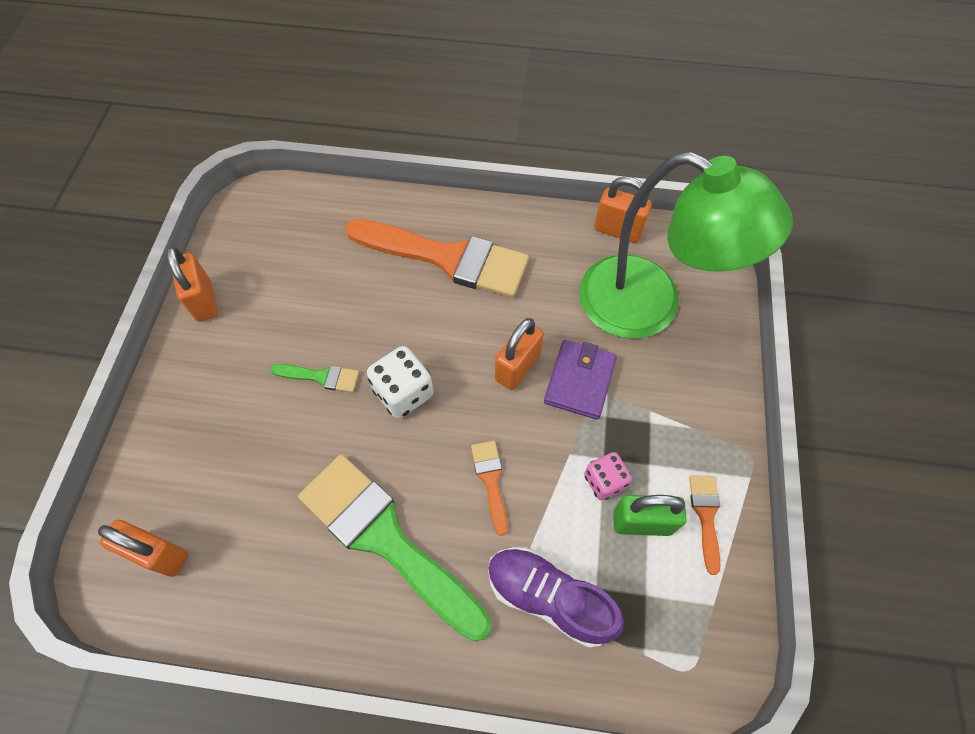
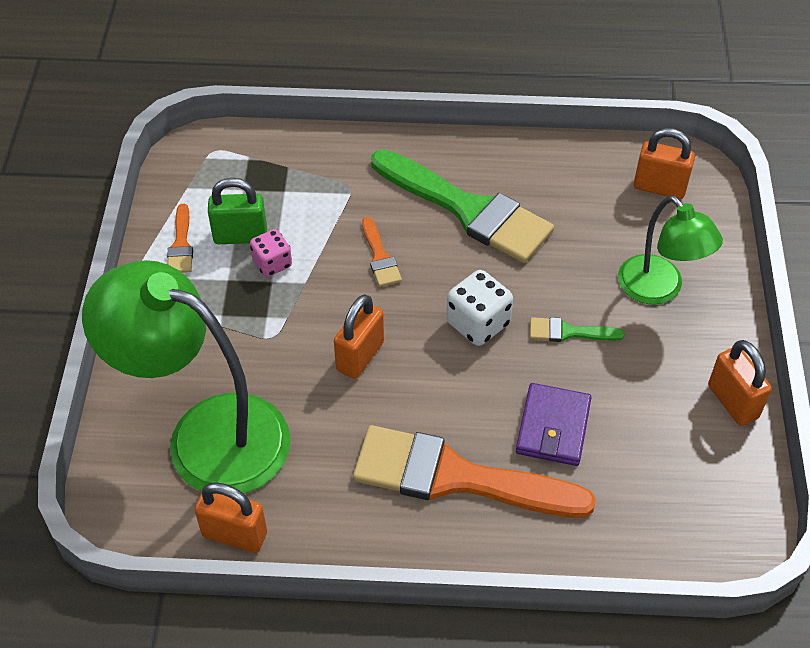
camera: 175 degrees right, 10 degrees down
(218, 416) = (659, 289): none -> green lamp
(549, 598) = (324, 183): purple shoe -> none
(579, 381) = (292, 348): purple wallet -> purple wallet (553, 427)

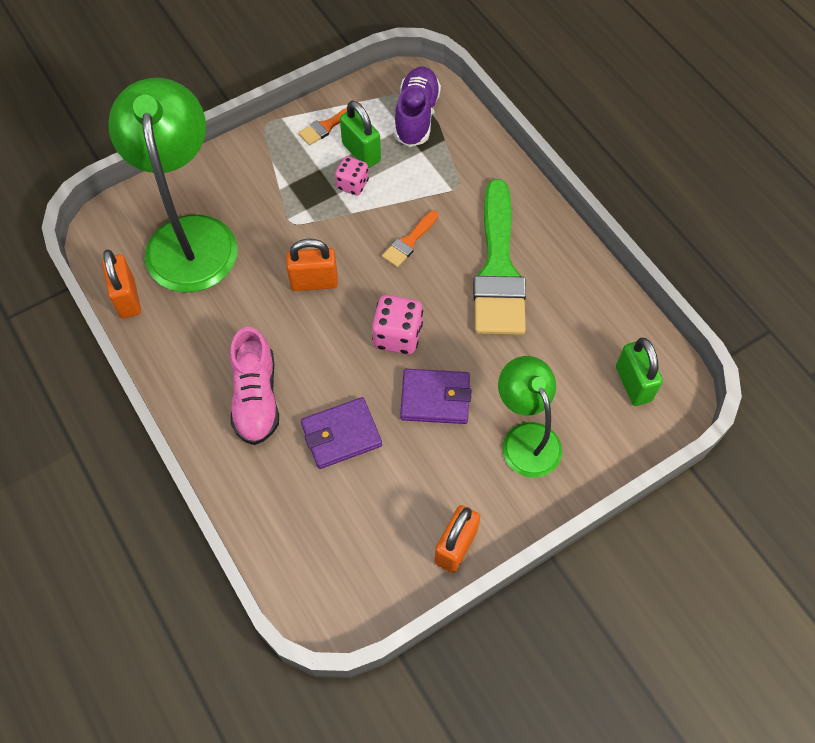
camera: 55 degrees right, 10 degrees up
(239, 172) = (416, 116): none -> purple shoe
(456, 477) = (256, 397): orange brush -> pink shoe
(478, 323) = (397, 335): white dice -> pink dice
(568, 332) = (435, 398): green brush -> purple wallet
(659, 187) = (633, 384): orange padlock -> green padlock
(659, 289) = (526, 438): green lamp -> green lamp turned 135 degrees clockwise

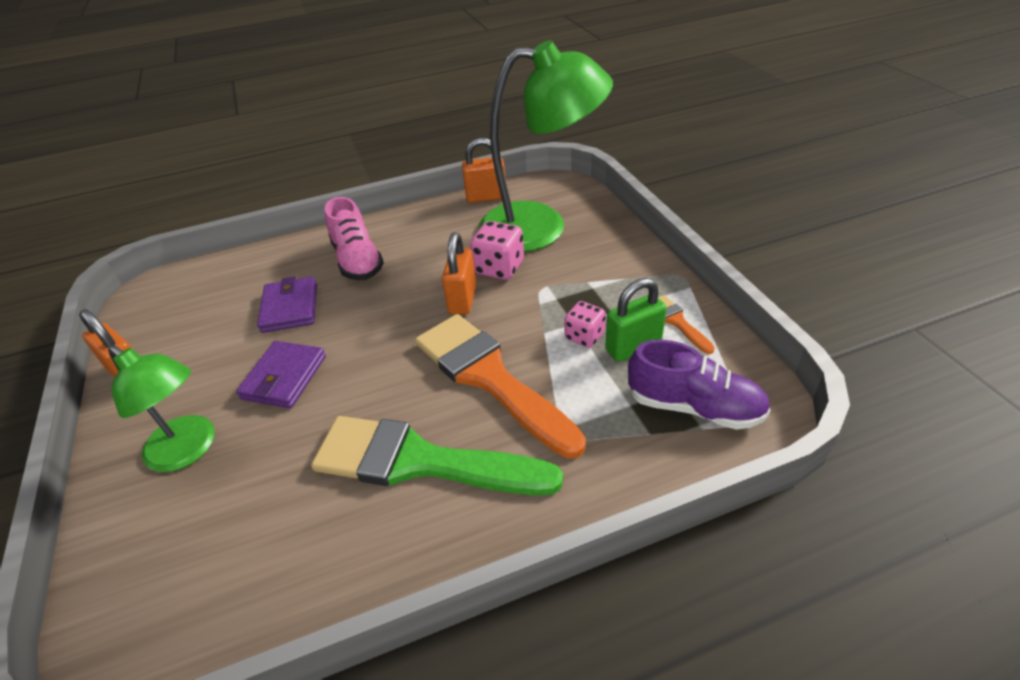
camera: 105 degrees right, 20 degrees down
(256, 397) = (357, 260): pink shoe -> pink shoe turned 120 degrees counterclockwise
(397, 335) = (372, 355): pink dice -> pink dice (499, 268)
(409, 242) = (489, 378): orange brush -> orange brush, size x2.34
(526, 438) = (189, 450): green lamp -> green lamp turned 45 degrees clockwise
(633, 384) = (174, 593): green padlock -> none

